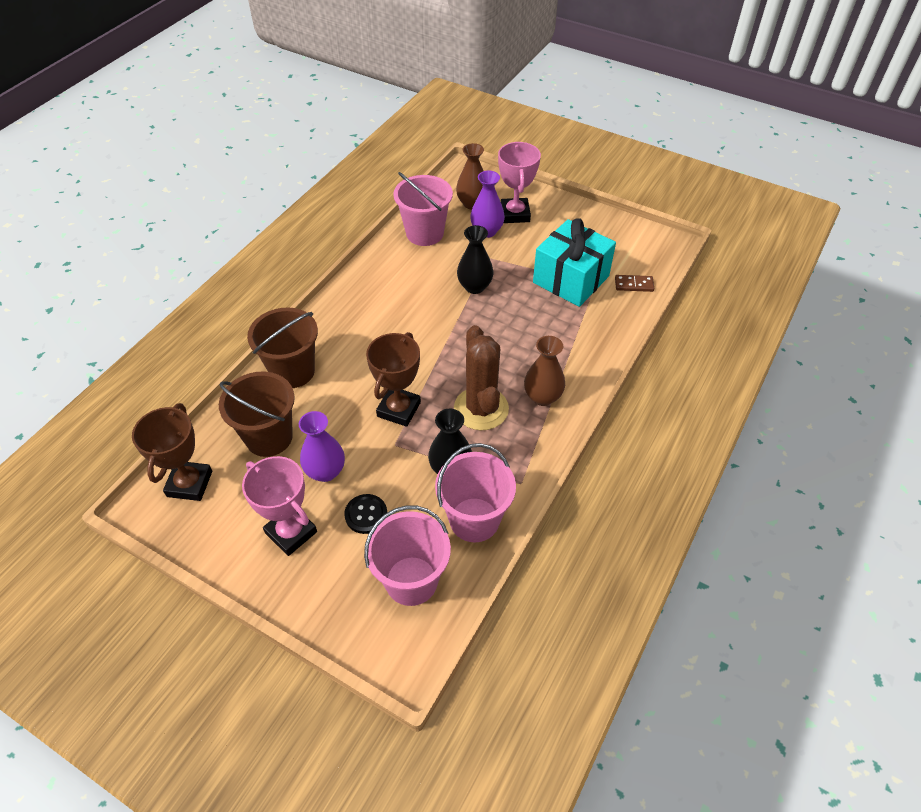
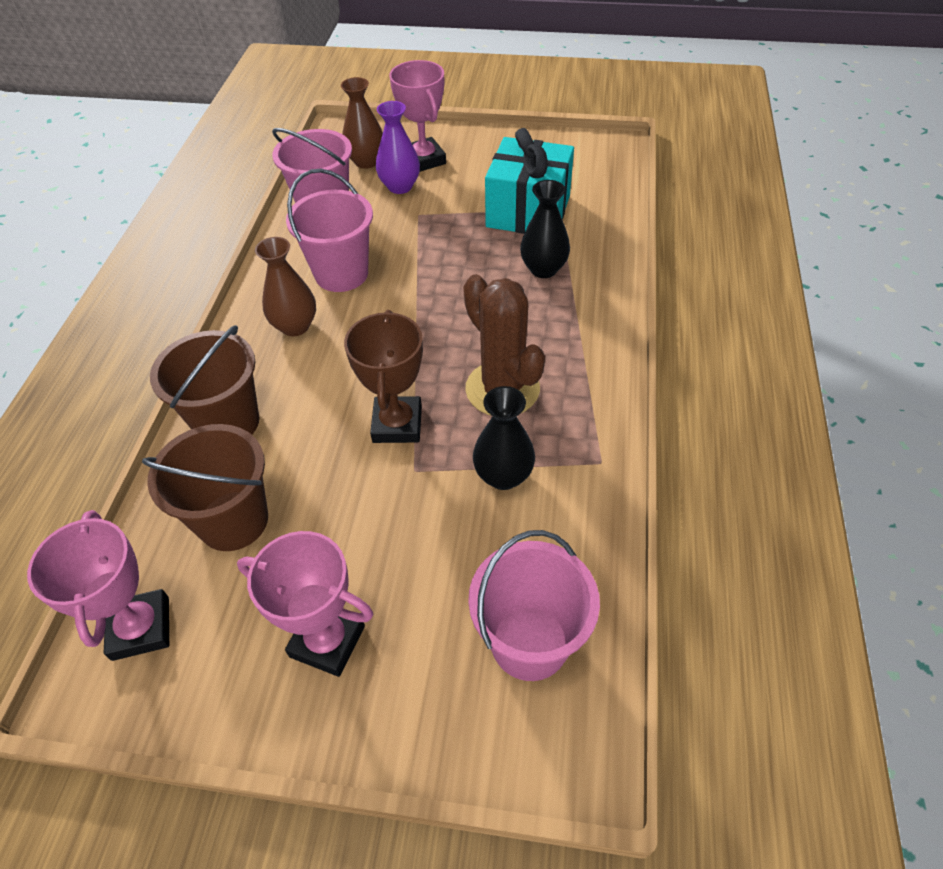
camera: 20 degrees left, 0 degrees up
(189, 484) = (141, 628): brown trophy -> pink trophy
(325, 471) = (337, 538): purple vase -> none
(366, 514) = (422, 576): black button -> none
(474, 287) = (418, 251): black vase -> black vase (543, 269)
(474, 519) = (568, 529): pink bucket -> pink bucket (341, 274)
(542, 397) = (569, 351): brown vase -> brown vase (295, 326)
(634, 284) = (602, 197): brown domino -> none

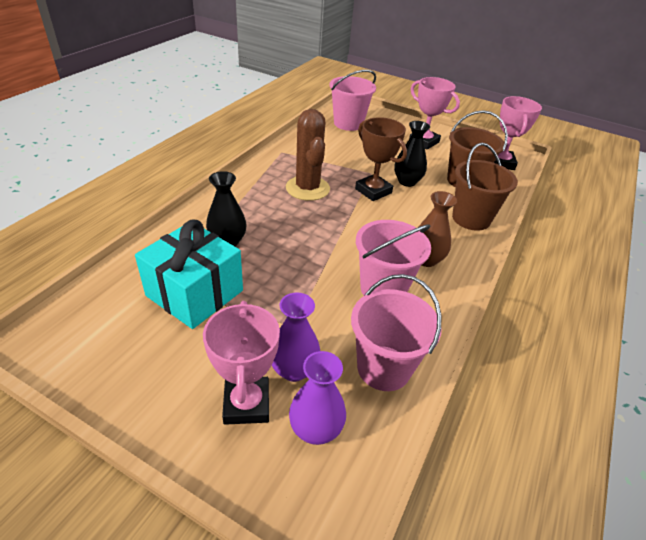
camera: 165 degrees left, 10 degrees down
(366, 161) = (315, 429): brown vase -> purple vase
(397, 424) = (373, 191): brown trophy -> brown trophy turned 60 degrees counterclockwise
(503, 476) = (330, 160): black vase -> black vase (407, 181)

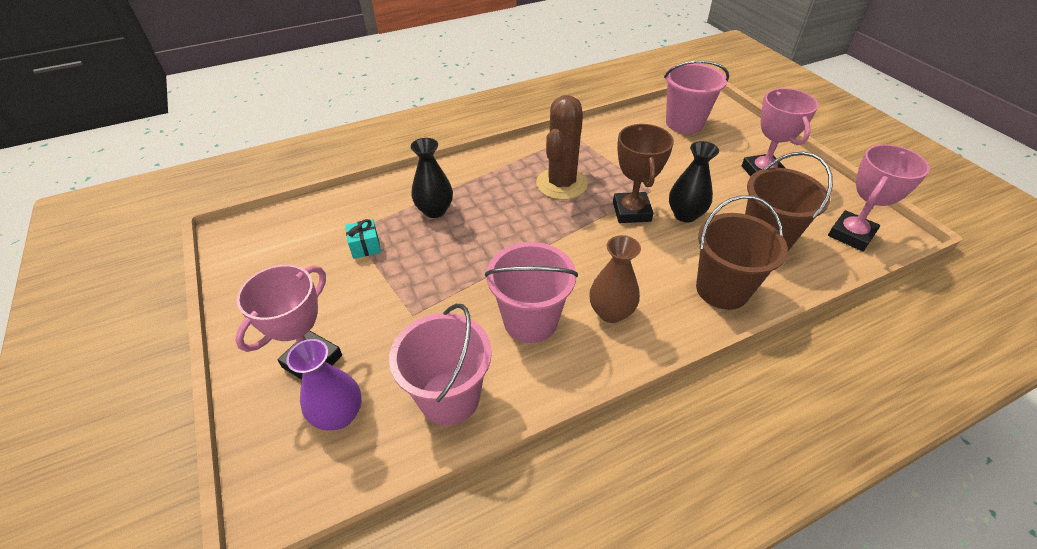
camera: 40 degrees right, 5 degrees up
(195, 293) = (365, 246): turquoise gift -> turquoise gift, size x0.41
(294, 370) = (374, 354): purple vase -> none

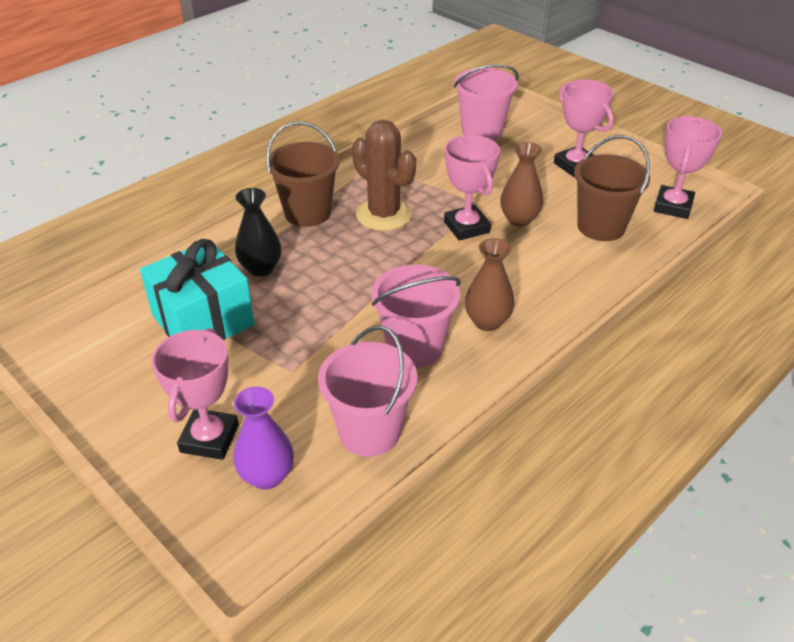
camera: 20 degrees left, 5 degrees down
(365, 246) = (203, 320): turquoise gift -> turquoise gift, size x2.44
(561, 184) = (384, 215): brown cactus -> brown cactus turned 45 degrees counterclockwise
(631, 211) = (466, 227): brown trophy -> pink trophy
(685, 214) = (519, 219): black vase -> brown vase
(722, 289) = (579, 278): brown bucket -> brown bucket (307, 213)

